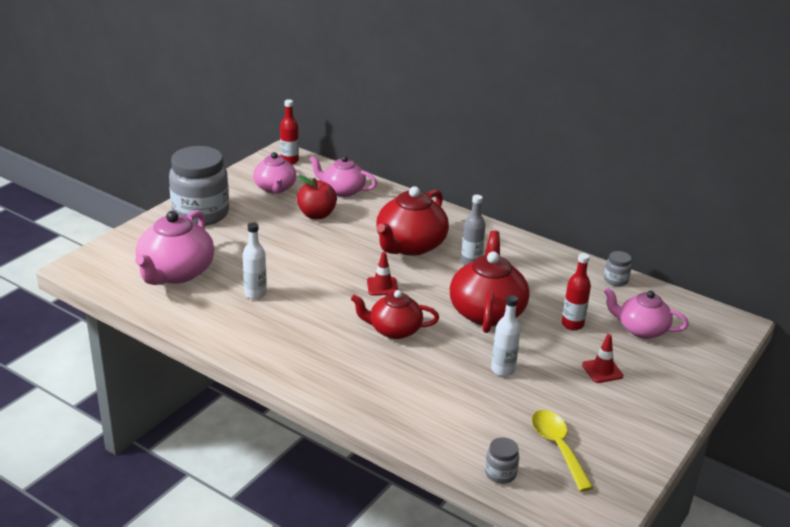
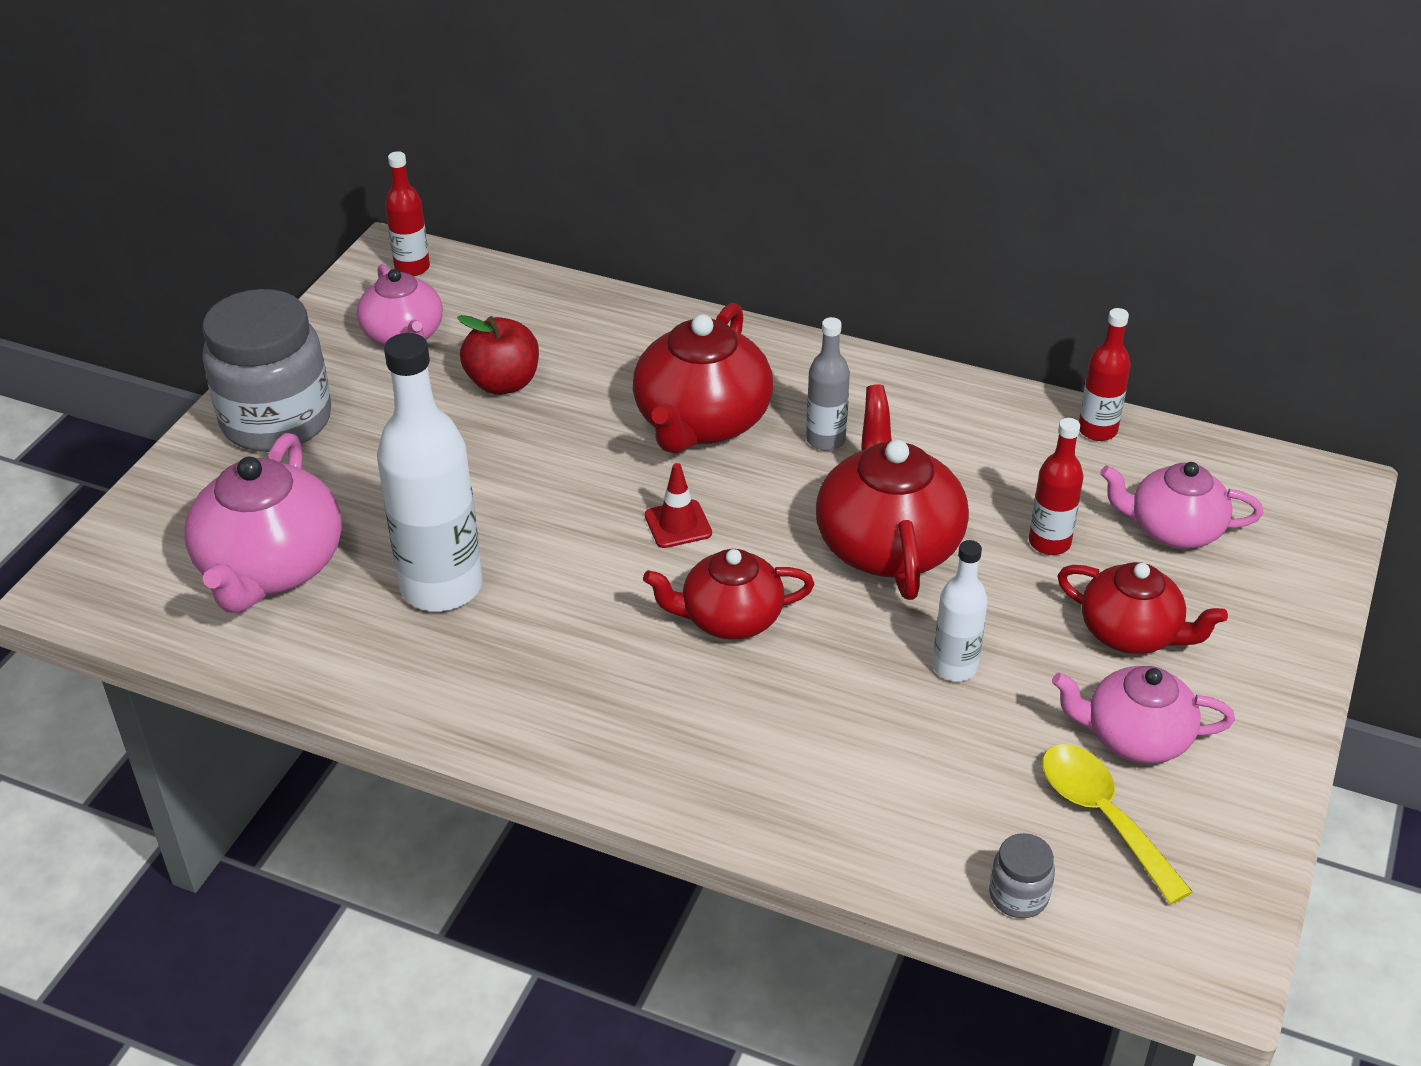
camera: 10 degrees left, 10 degrees up
(255, 294) = (441, 587): white bottle -> white bottle, size x1.91
(342, 190) = (535, 319): pink teapot -> pink teapot (1135, 737)
(602, 370) = (1131, 633): red traffic cone -> red teapot
(615, 280) = (1097, 430): grey jar -> red bottle

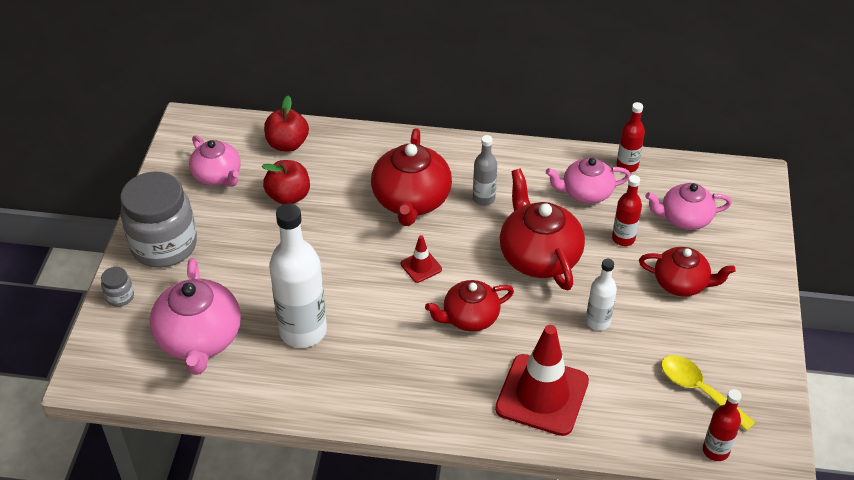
camera: 15 degrees left, 5 degrees up
(412, 268) = (205, 130): red bottle -> red bottle (715, 450)
(533, 308) = (287, 144): none -> red apple
(810, 766) = (542, 395): none -> red traffic cone
(1018, 896) = (671, 443): grey jar -> grey jar (120, 297)
(1135, 737) = (701, 342): pink teapot -> pink teapot (586, 193)

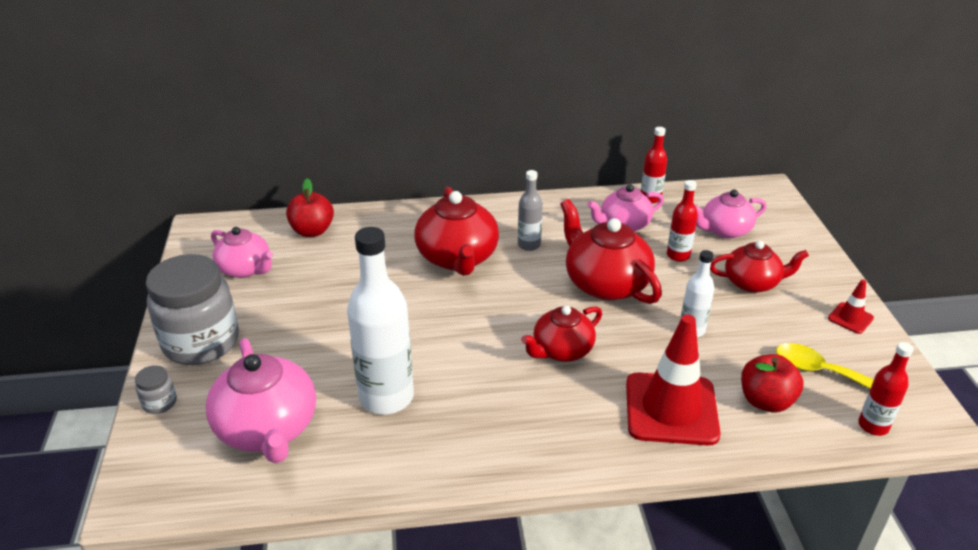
camera: 15 degrees left, 10 degrees down
(288, 196) = (328, 275): red apple -> red apple (766, 401)
(421, 266) = (491, 313): red traffic cone -> red traffic cone (850, 318)

